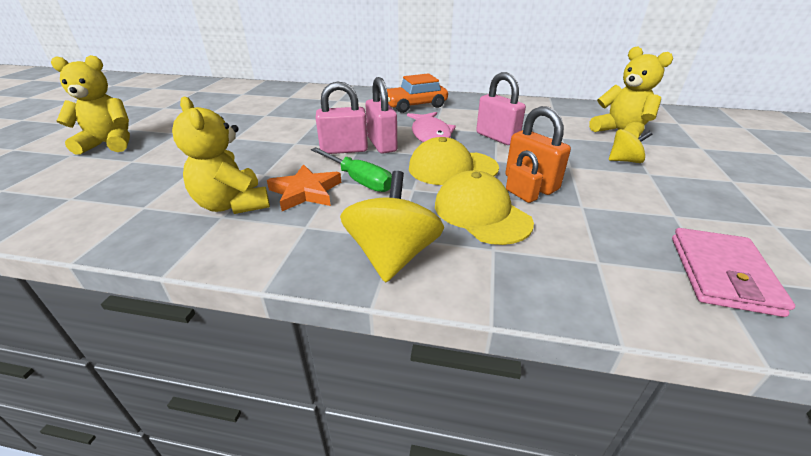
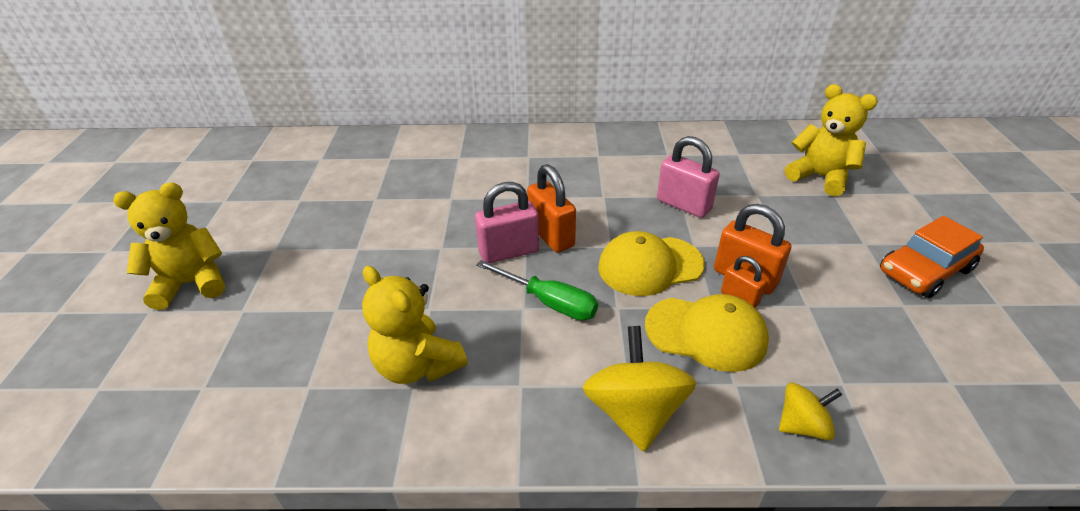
camera: 10 degrees left, 5 degrees up
(306, 192) = (495, 331): orange star -> none
(382, 144) = (551, 236): pink padlock -> orange padlock
(415, 105) = (563, 156): orange car -> orange car (924, 270)
(430, 134) = (603, 210): pink fish -> none
(481, 213) = (706, 333): yellow cap -> yellow cap turned 150 degrees clockwise
(624, 160) = (835, 226): yellow spinning top -> yellow spinning top (802, 425)
(722, 274) = (960, 379): pink wallet -> none

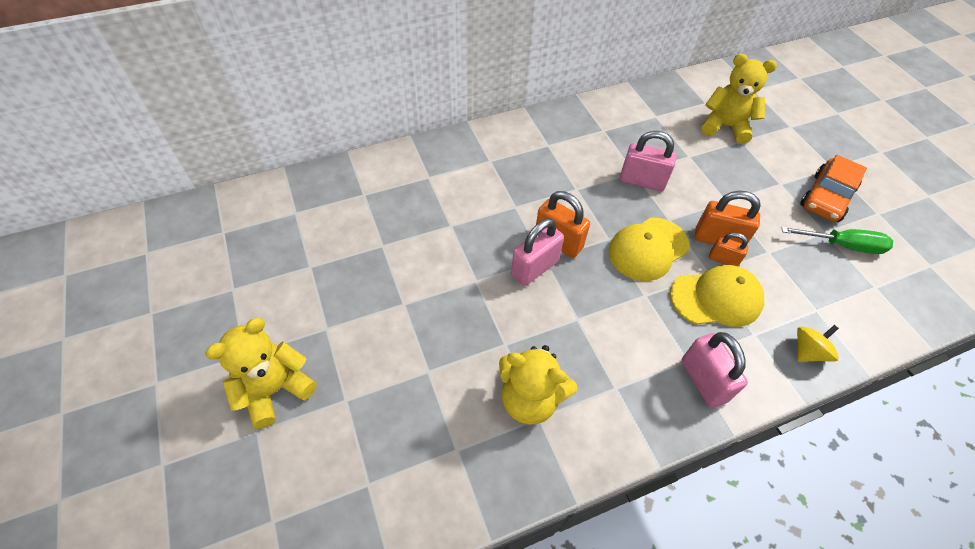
camera: 25 degrees left, 15 degrees up
(549, 302) = (594, 307): green screwdriver -> green screwdriver (843, 245)
(634, 412) = (703, 380): yellow spinning top -> pink padlock

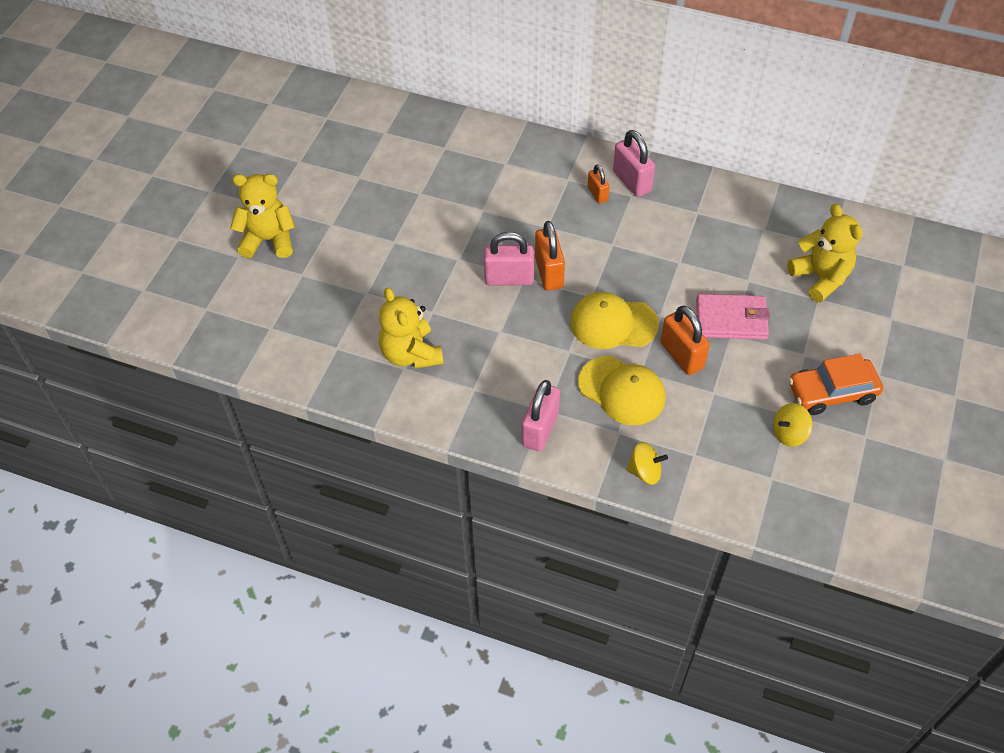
camera: 45 degrees right, 0 degrees up
(642, 181) = (676, 273): pink padlock -> pink padlock (632, 181)
(713, 190) = (731, 319): none -> pink wallet
(723, 259) = (665, 371): orange padlock -> orange padlock (597, 194)
(843, 245) = (789, 433): green screwdriver -> yellow spinning top

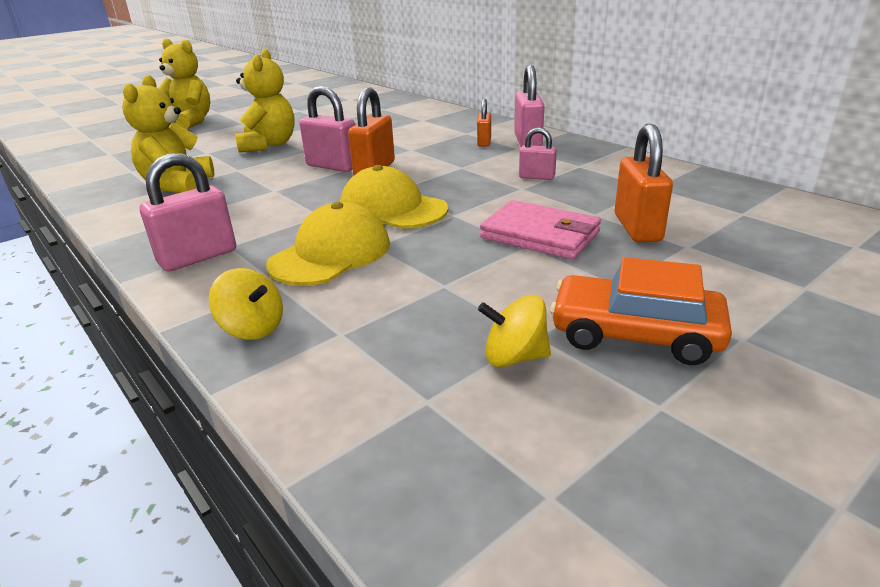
camera: 30 degrees right, 25 degrees down
(622, 391) = (331, 254): yellow cap -> yellow cap turned 120 degrees counterclockwise
(679, 242) = (536, 177): none -> pink padlock
(681, 355) = (441, 246): orange padlock -> orange padlock (637, 228)
(820, 278) = (704, 231): yellow teddy bear -> yellow teddy bear (269, 145)

